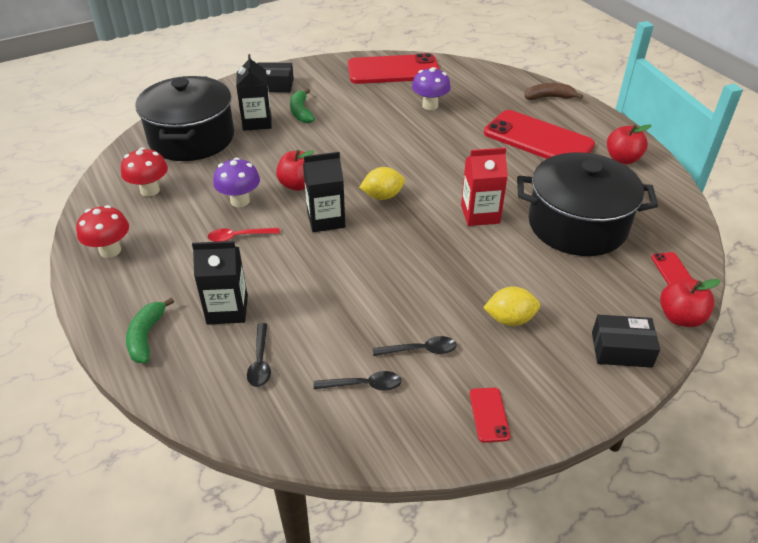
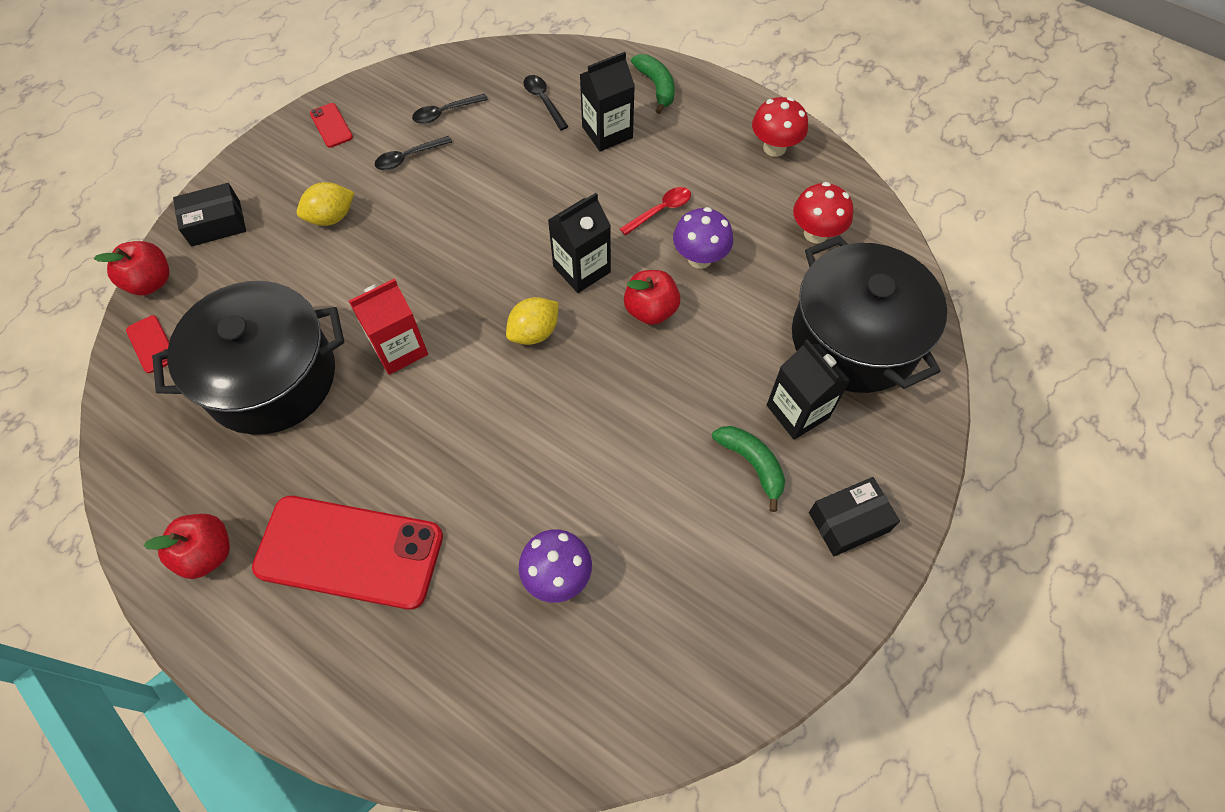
camera: 155 degrees right, 20 degrees up
(393, 70) = (676, 673): red phone -> none
(549, 97) = (349, 703): brown banana -> none

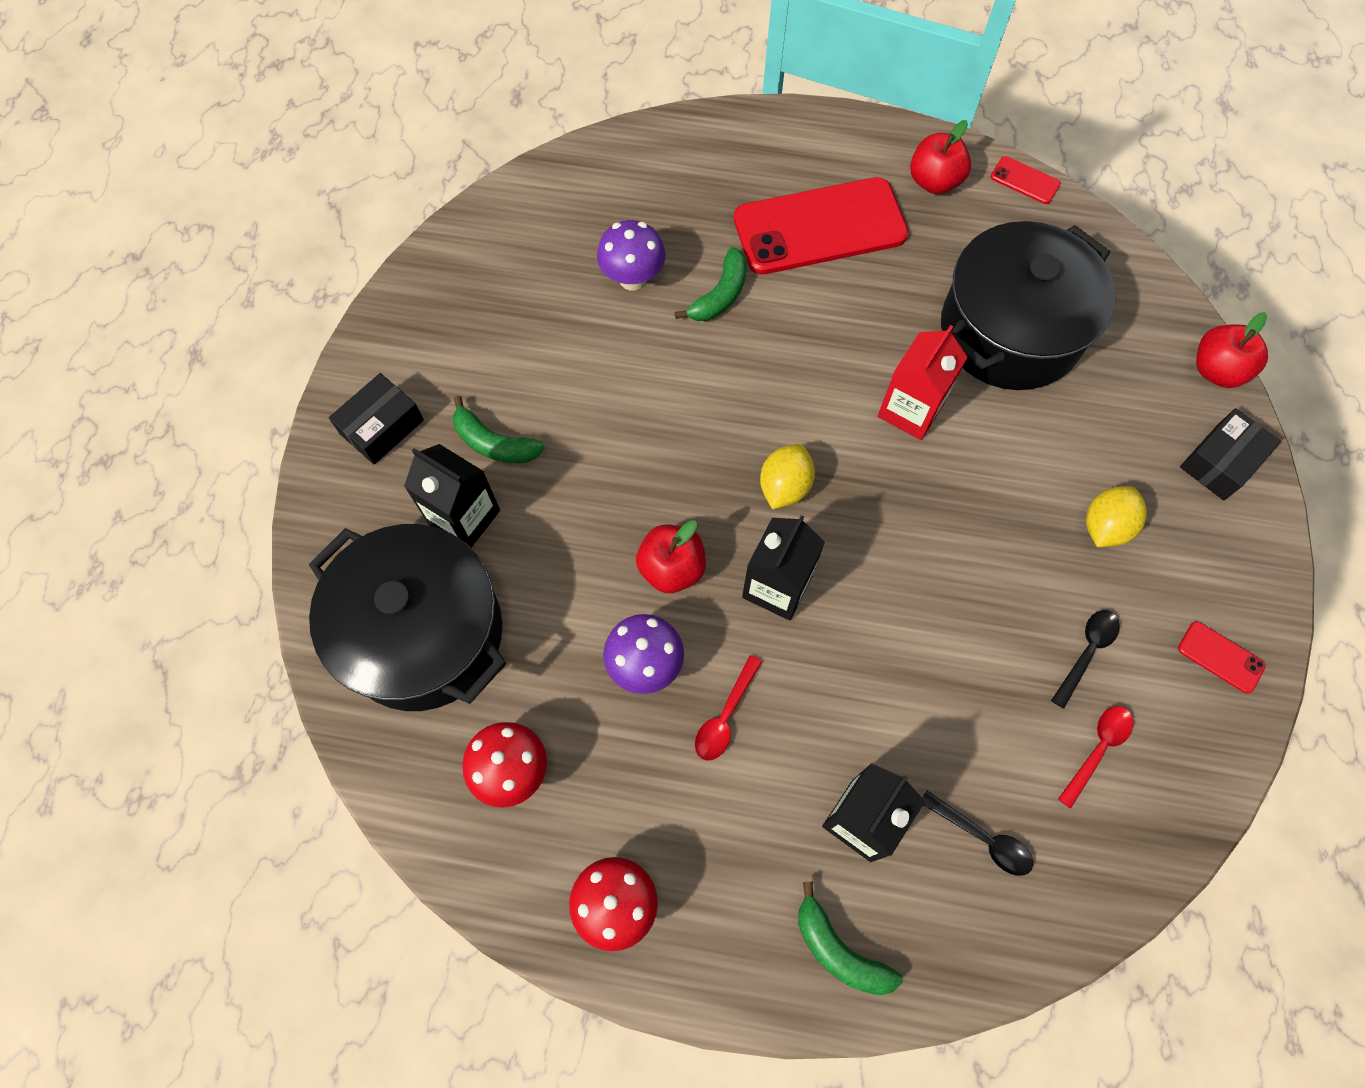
camera: 155 degrees right, 5 degrees up
(151, 344) = (1150, 313): red phone -> red phone (1025, 180)
(445, 113) = (1097, 749): black spoon -> red spoon
(486, 520) = (720, 295): none -> green banana

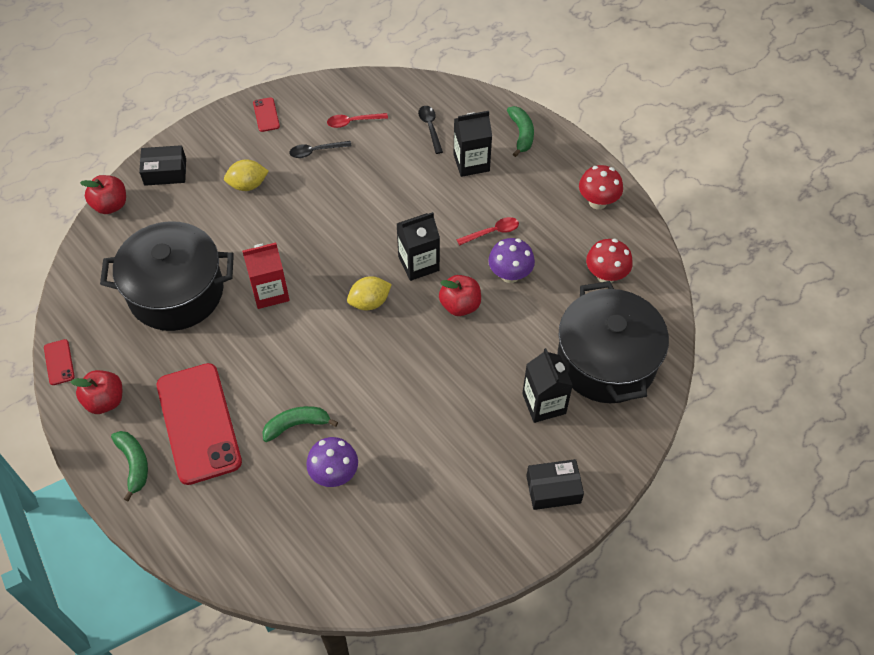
camera: 140 degrees left, 10 degrees down
(494, 443) = (497, 432): green banana -> green banana (134, 464)
(819, 227) = (198, 423): red phone -> red phone turned 45 degrees clockwise

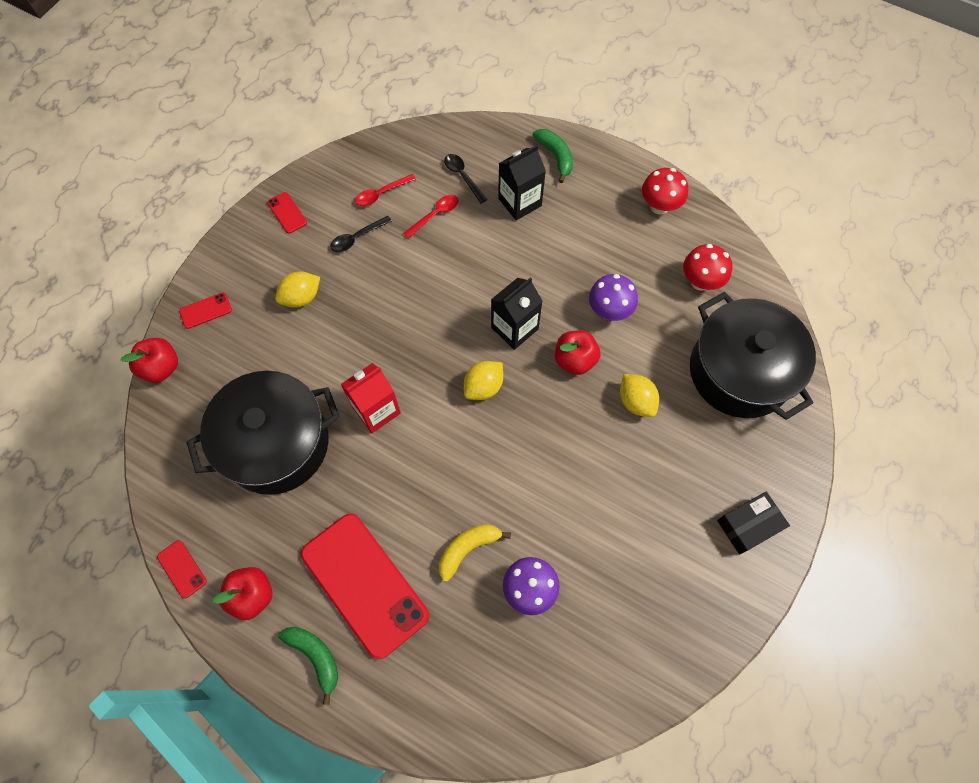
camera: 20 degrees left, 10 degrees up
(165, 172) = (206, 311): black box -> red phone
(296, 425) = (468, 549): green banana -> yellow banana
(492, 232) = (572, 270): red spoon -> red spoon (435, 215)
(499, 356) = (636, 401): none -> yellow lemon
(544, 403) = (700, 437): black carton -> none

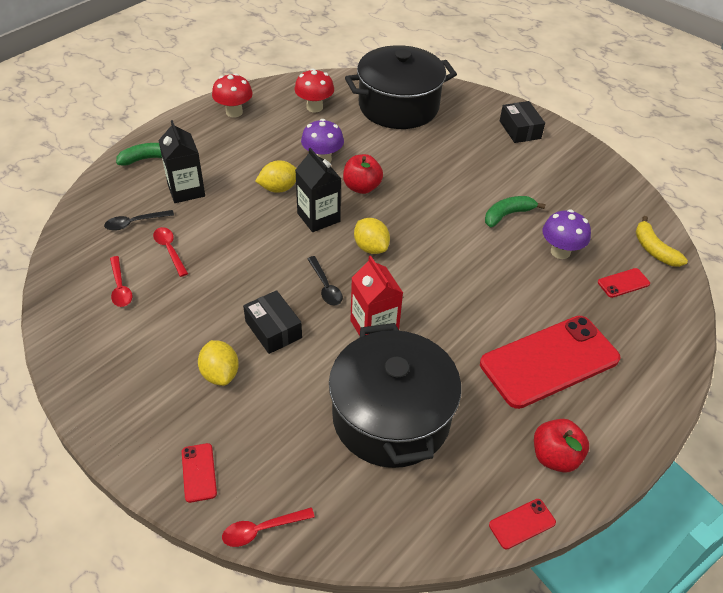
camera: 80 degrees left, 20 degrees down
(161, 367) = (261, 530): red apple -> red spoon
(287, 213) = (99, 374): red phone -> red phone (623, 283)
(315, 656) = (617, 409): green banana -> green banana (507, 215)
(357, 238) = (166, 315): black spoon -> black spoon (325, 287)
(357, 325) = (273, 329): none -> black box
(468, 549) = (522, 284): yellow banana -> yellow banana (654, 249)
(636, 401) = (409, 162): yellow lemon -> yellow lemon (279, 188)

